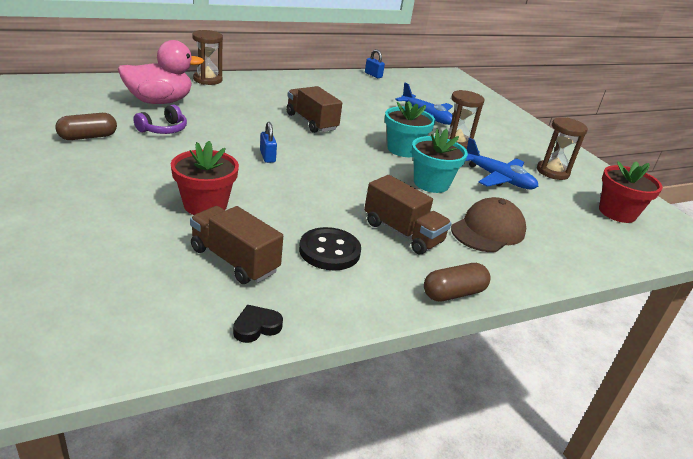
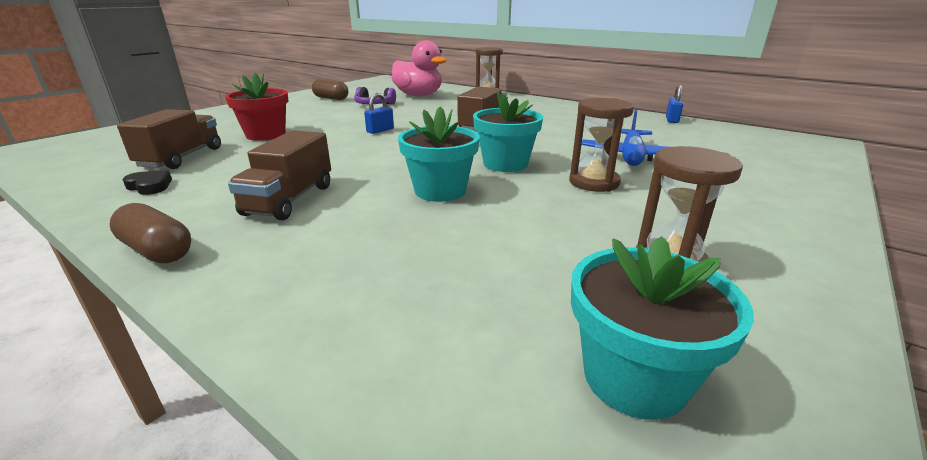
camera: 65 degrees right, 5 degrees down
(256, 327) = (75, 183): black heart -> black heart (150, 186)
(329, 251) = (220, 180): black button -> none
(488, 230) = (353, 244): brown cap -> none
(498, 178) = (539, 225): blue plane -> none
(617, 213) = (634, 378): red flower pot -> turquoise flower pot

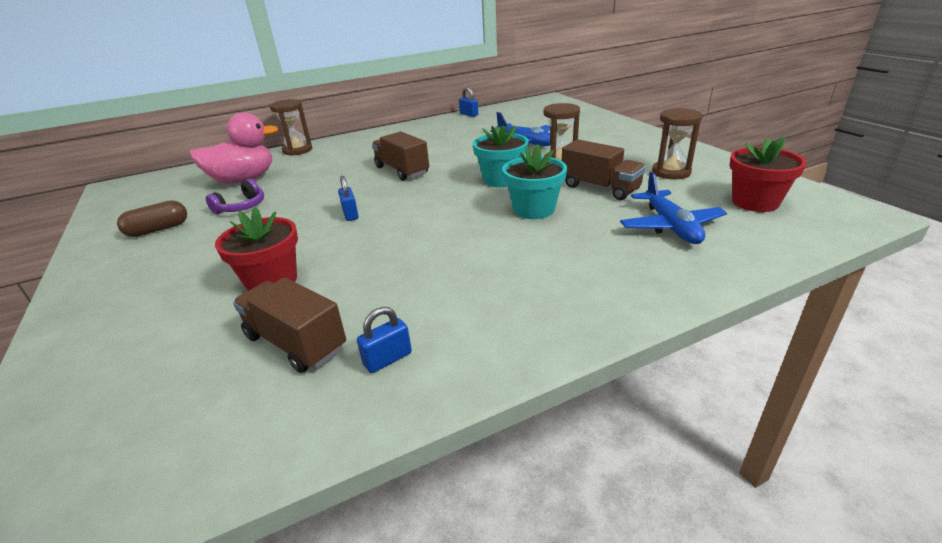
camera: 60 degrees left, 5 degrees up
(150, 186) = (387, 359): black heart -> blue padlock
(157, 250) = (568, 337): brown capsule -> none
(290, 200) = (502, 271): brown truck -> brown truck (600, 188)
(451, 285) = (670, 226): none -> blue plane
(634, 378) = (755, 202): turquoise flower pot -> red flower pot

